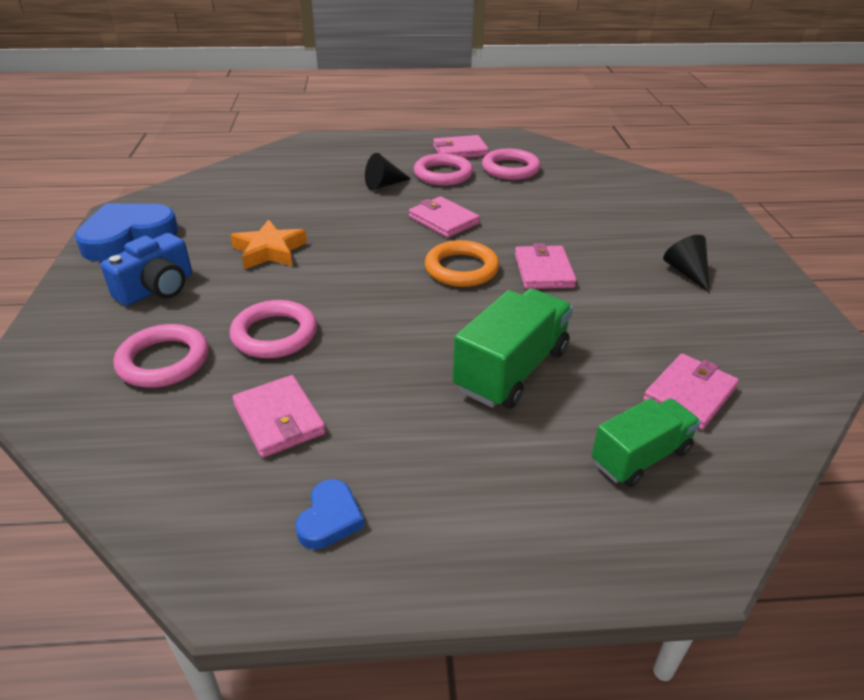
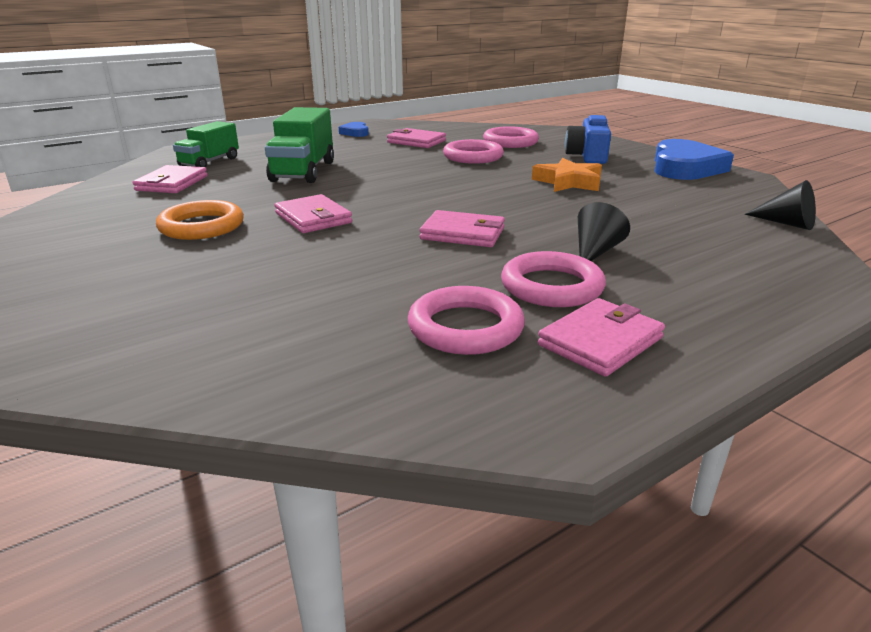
camera: 150 degrees right, 10 degrees down
(461, 269) = (393, 204): orange ring -> orange ring (202, 226)
(687, 273) = (148, 248): black cone -> black cone (786, 223)

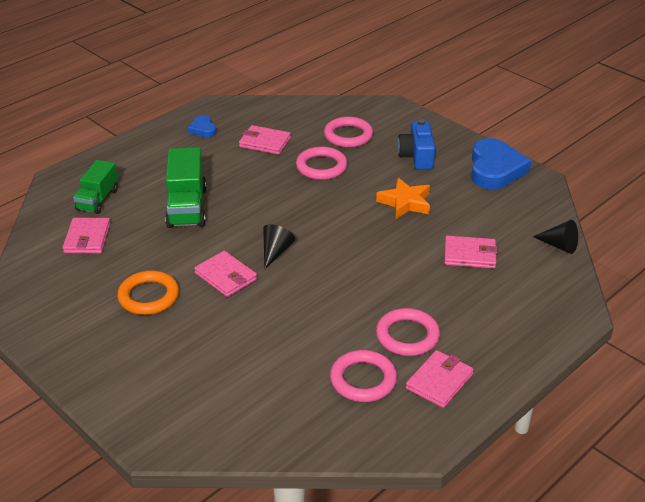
camera: 10 degrees left, 10 degrees up
(463, 233) = (339, 284): pink wallet -> pink wallet (470, 255)
(595, 252) = (431, 295): black cone -> black cone (275, 252)

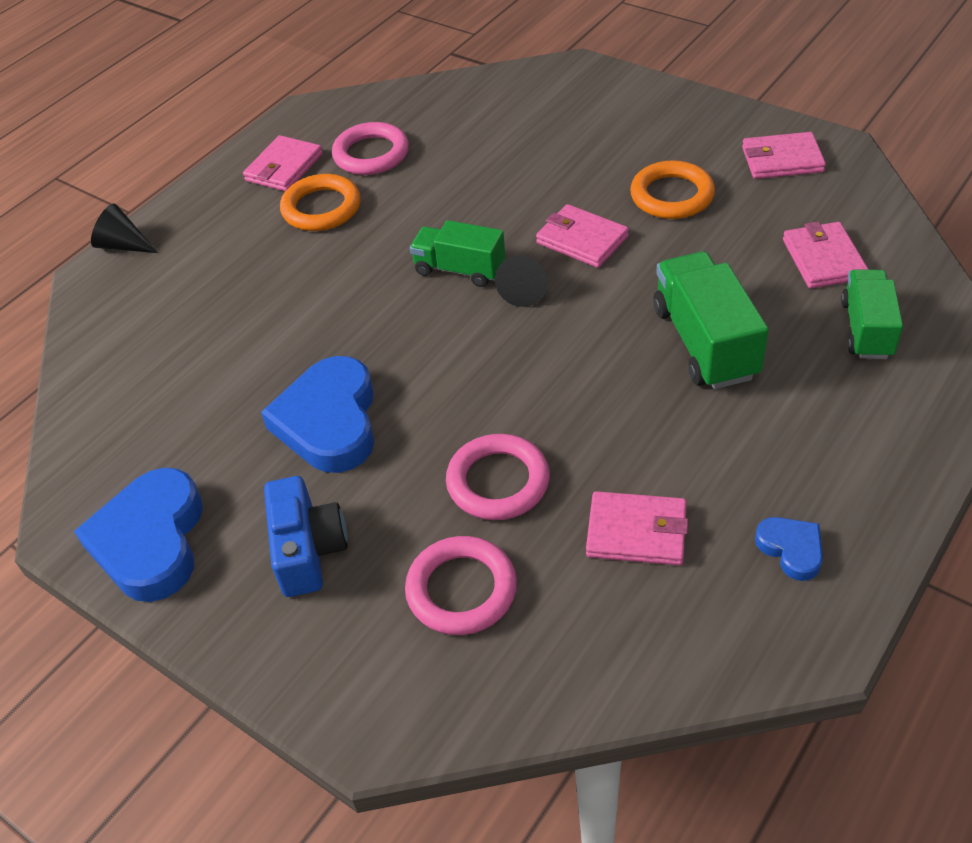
camera: 175 degrees right, 10 degrees up
(313, 271) = (460, 269): none -> green truck
(405, 202) = (329, 421): orange star -> blue heart
(407, 336) = (321, 208): pink ring -> orange ring
(470, 255) = (227, 337): pink wallet -> pink wallet (782, 160)
(559, 246) = (83, 379): black cone -> black cone (124, 245)

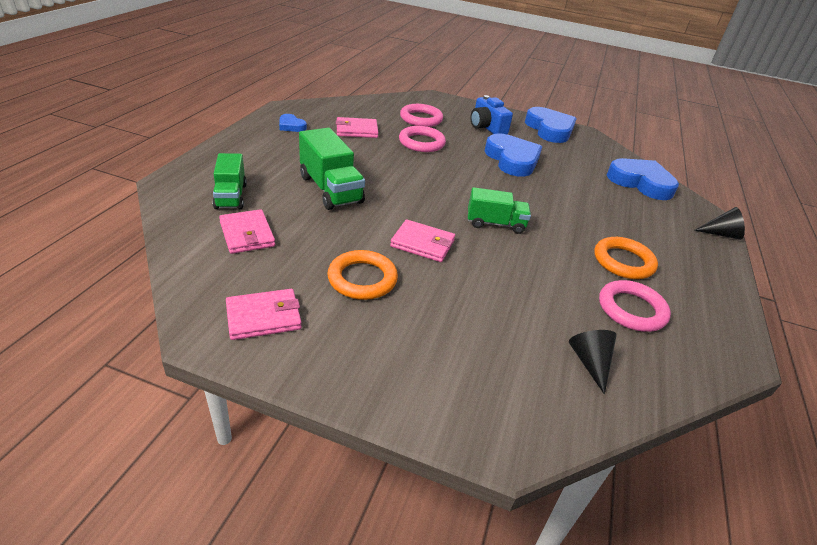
camera: 155 degrees right, 10 degrees down
(126, 353) = (641, 183): none -> blue heart
(284, 167) = (688, 294): pink wallet -> none
(524, 289) = (447, 214): black cone -> black cone (590, 363)

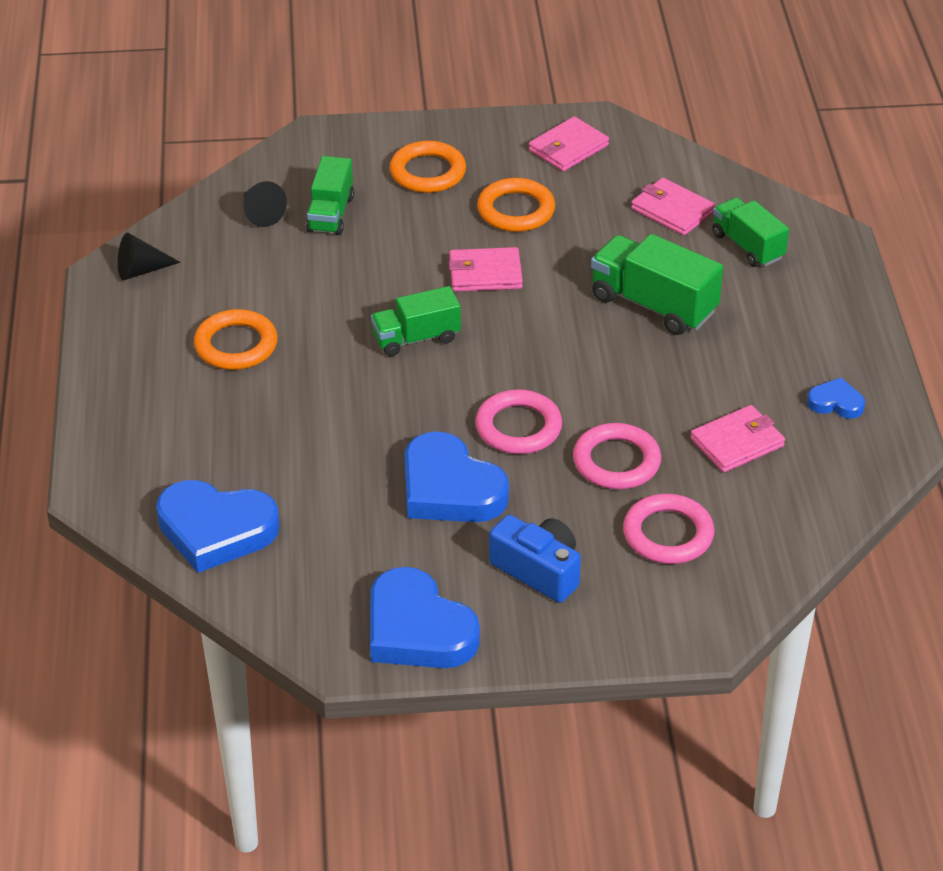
camera: 160 degrees right, 5 degrees up
(411, 344) = (428, 172): none -> orange ring
(522, 336) = (330, 214): none -> green truck
(631, 309) = (222, 283): pink ring -> pink ring (518, 427)
(721, 234) = (89, 456): black cone -> black cone (141, 270)

